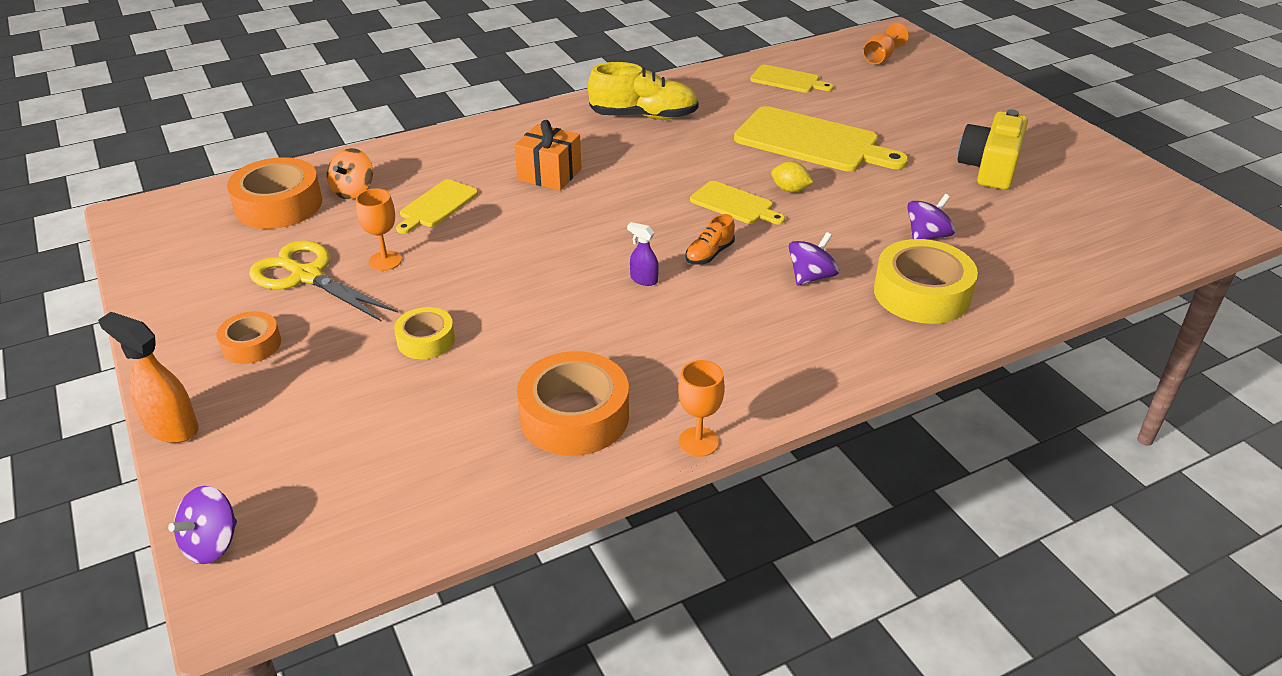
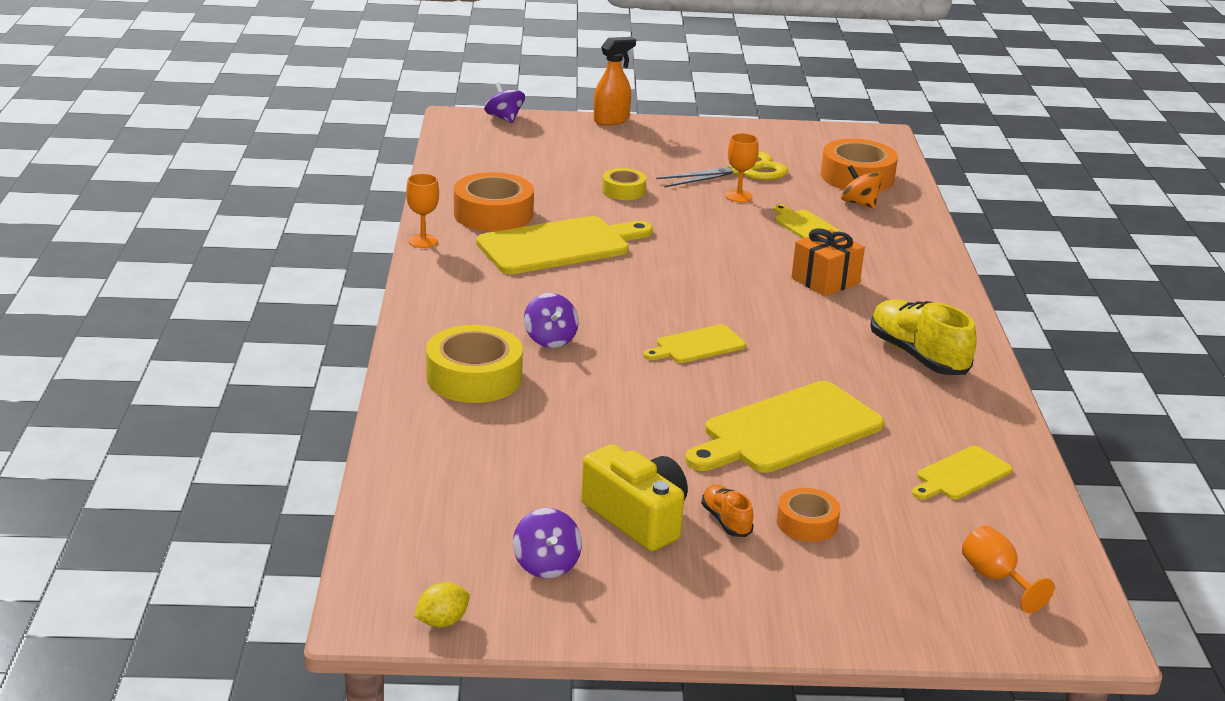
camera: 115 degrees right, 10 degrees down
(251, 345) = (673, 146): orange tape -> orange tape (807, 523)
(614, 337) = (559, 245): none -> yellow cutting board
(643, 279) = (619, 274): purple spray bottle -> none
(644, 116) = (917, 356): yellow shoe -> yellow shoe turned 120 degrees clockwise
(709, 254) = (628, 309): orange shoe -> orange shoe (726, 521)
(790, 190) = (698, 381): yellow lemon -> yellow lemon (442, 622)
(927, 236) = (551, 418): purple spinning top -> purple spinning top (546, 565)

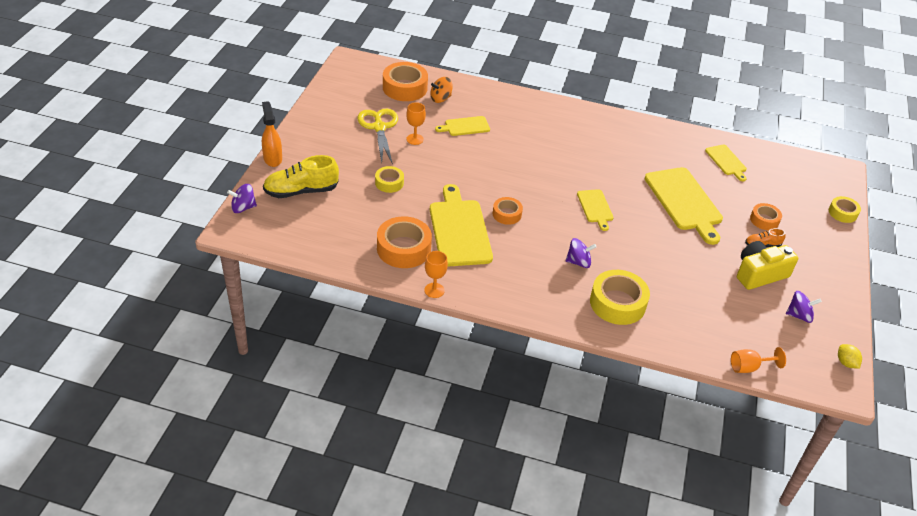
camera: 75 degrees left, 15 degrees up
(621, 276) = (507, 214): none -> orange tape
(825, 281) = (532, 141): orange gift -> none
(917, 356) = (618, 137): yellow shoe -> yellow shoe (301, 191)
(921, 632) = (842, 213): none -> yellow tape
(996, 579) = (805, 180): orange goblet -> orange goblet (749, 367)

